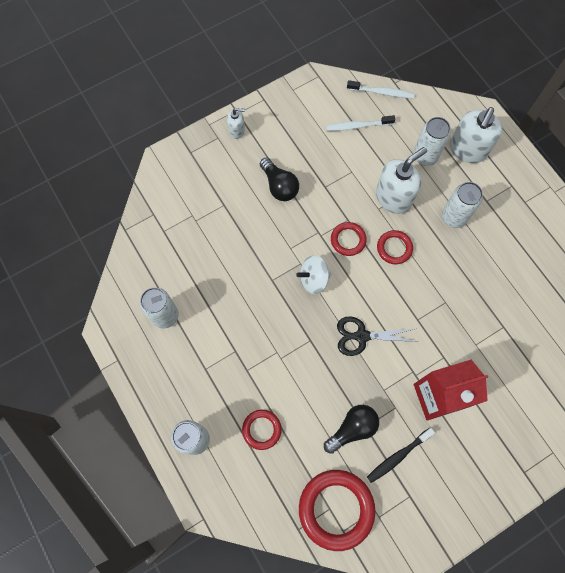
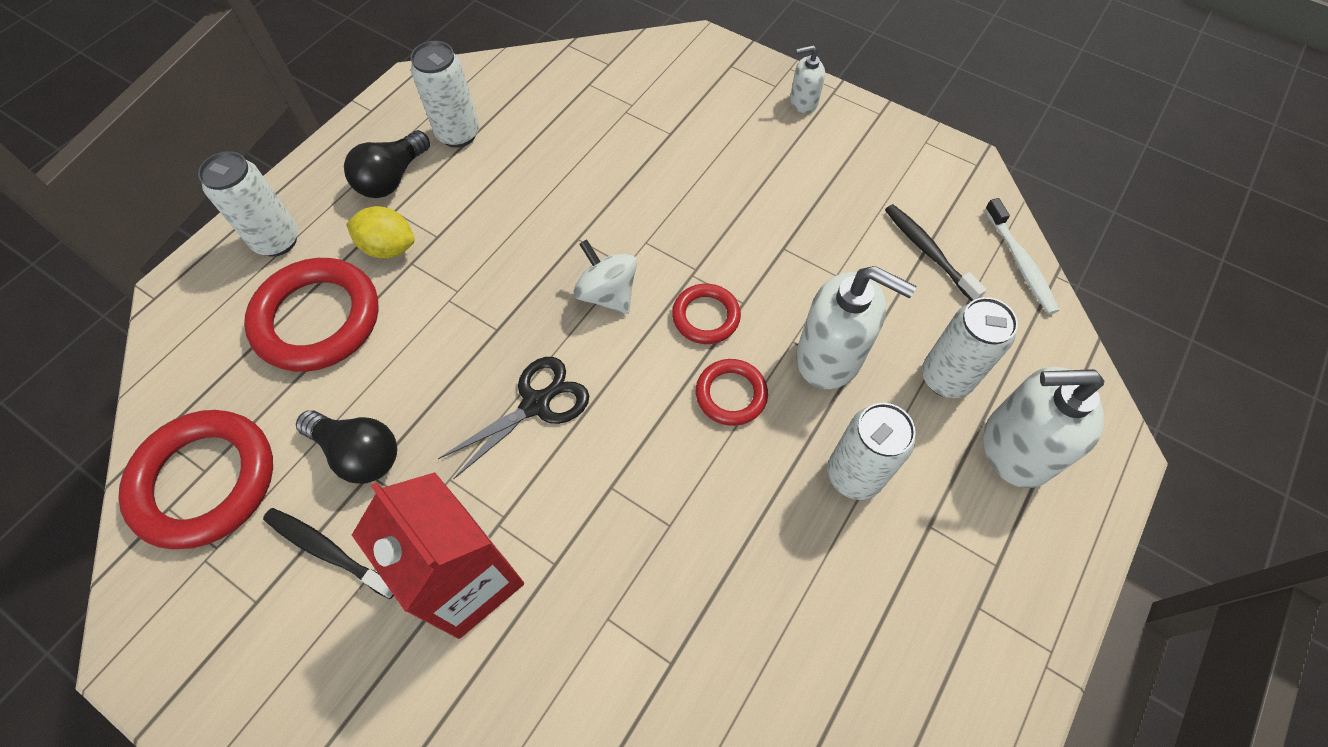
camera: 65 degrees right, 10 degrees down
(231, 379) = (389, 247): none -> yellow lemon
(237, 130) = (803, 102): white soap dispenser -> white soap dispenser turned 105 degrees clockwise
(261, 429) = (317, 319): red ring -> red ring, size x1.86
(279, 186) = (745, 187): black light bulb -> black light bulb (392, 178)
(358, 126) = (928, 252): white toothbrush -> black toothbrush
(361, 336) = (536, 404): black scissors -> black scissors turned 75 degrees clockwise

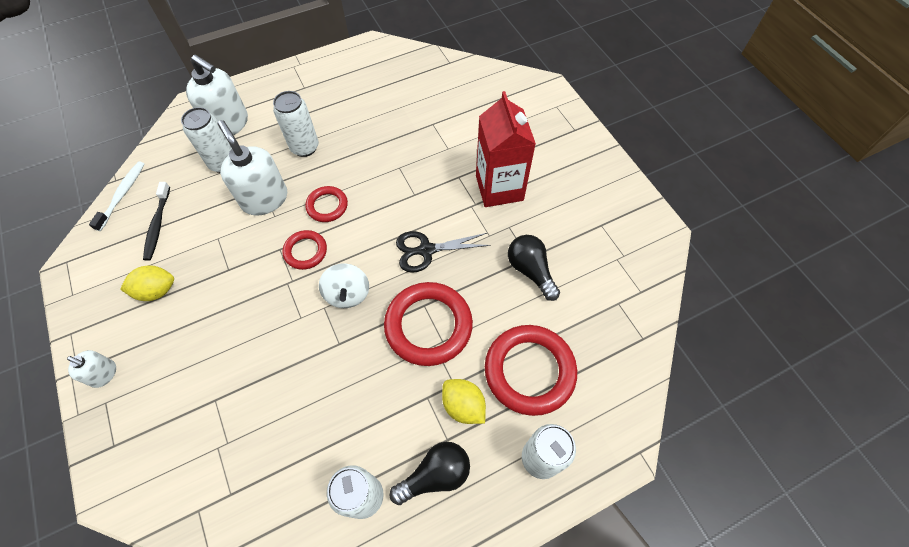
camera: 150 degrees left, 0 degrees up
(205, 481) = (618, 296): red ring -> red ring (428, 326)
(329, 551) = (560, 230): black toothbrush -> none
(840, 188) = (157, 290): none -> yellow lemon

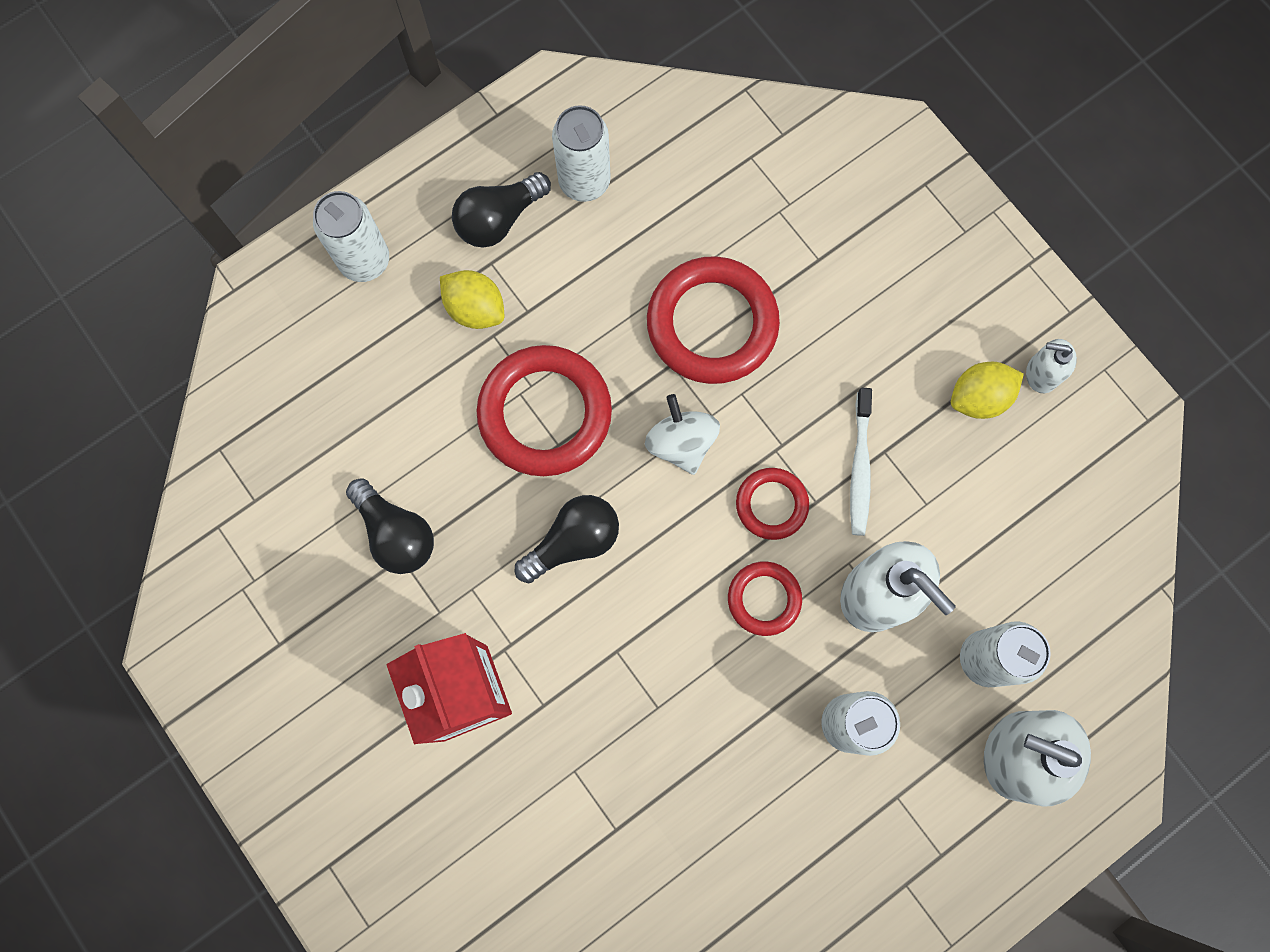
camera: 170 degrees right, 15 degrees up
(104, 374) = (988, 266): white soap dispenser -> white soap dispenser (1041, 373)
(122, 195) = (1130, 558): white toothbrush -> white toothbrush (860, 466)
(158, 225) = (1037, 511): black toothbrush -> none
(426, 250) = (573, 541): black scissors -> black light bulb
(529, 371) = (387, 371): red ring -> red ring (712, 324)

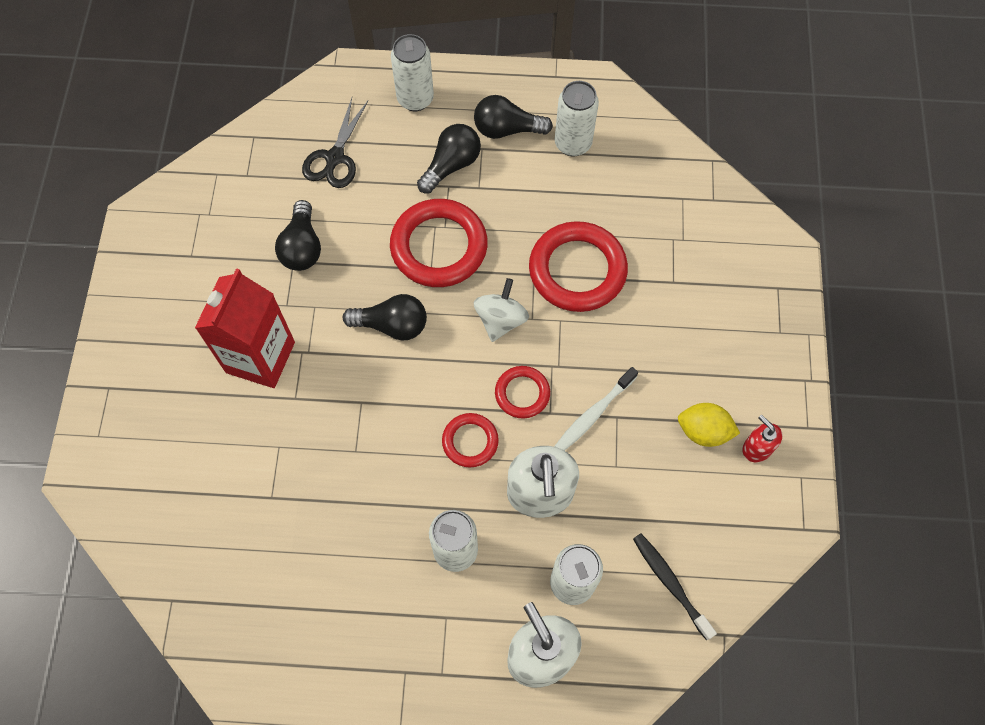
camera: 40 degrees right, 10 degrees down
(337, 402) = (335, 158): none -> black scissors
(475, 308) = (451, 165): yellow lemon -> black light bulb
(1041, 373) = (756, 448): white soap dispenser -> red soap dispenser
(1074, 579) = (670, 584): none -> black toothbrush

